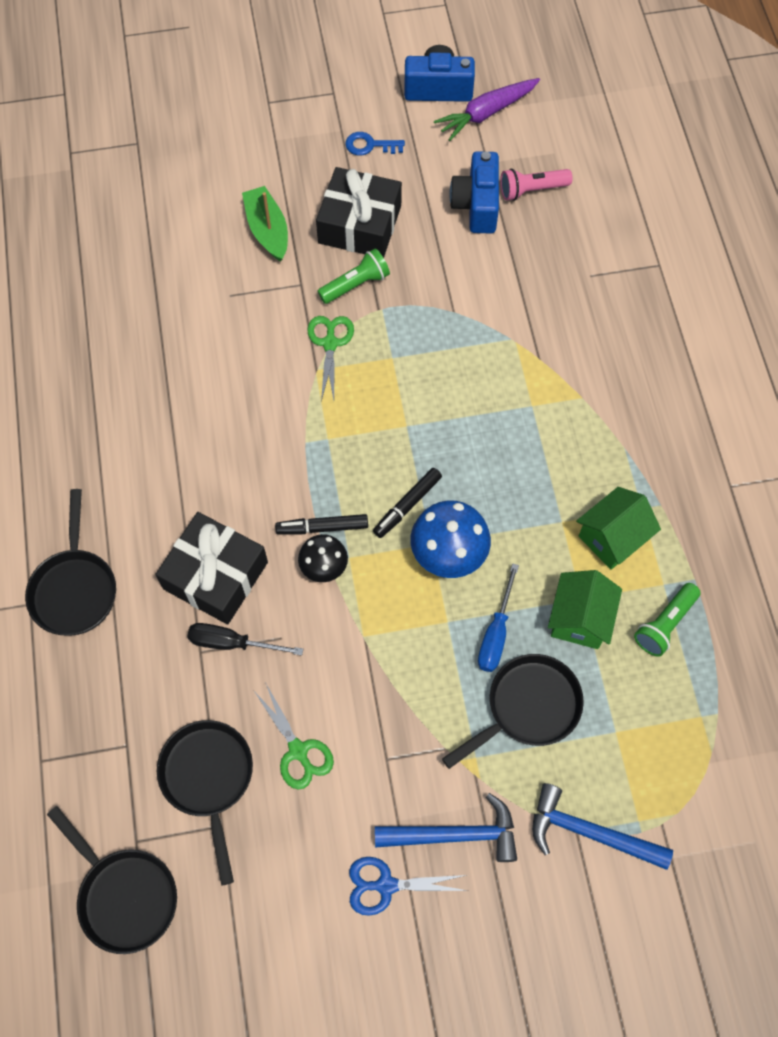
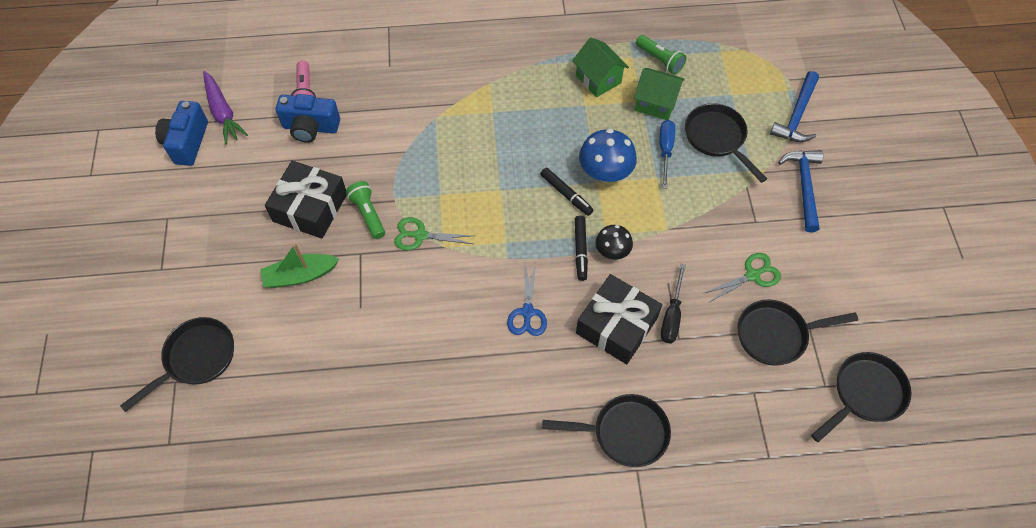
camera: 85 degrees left, 5 degrees down
(163, 155) = (196, 358): none -> black pan
(370, 145) = (232, 195): blue key -> none
(386, 885) = (840, 228): blue scissors -> blue scissors (527, 312)
(496, 633) = (665, 150): blue screwdriver -> blue screwdriver turned 105 degrees counterclockwise

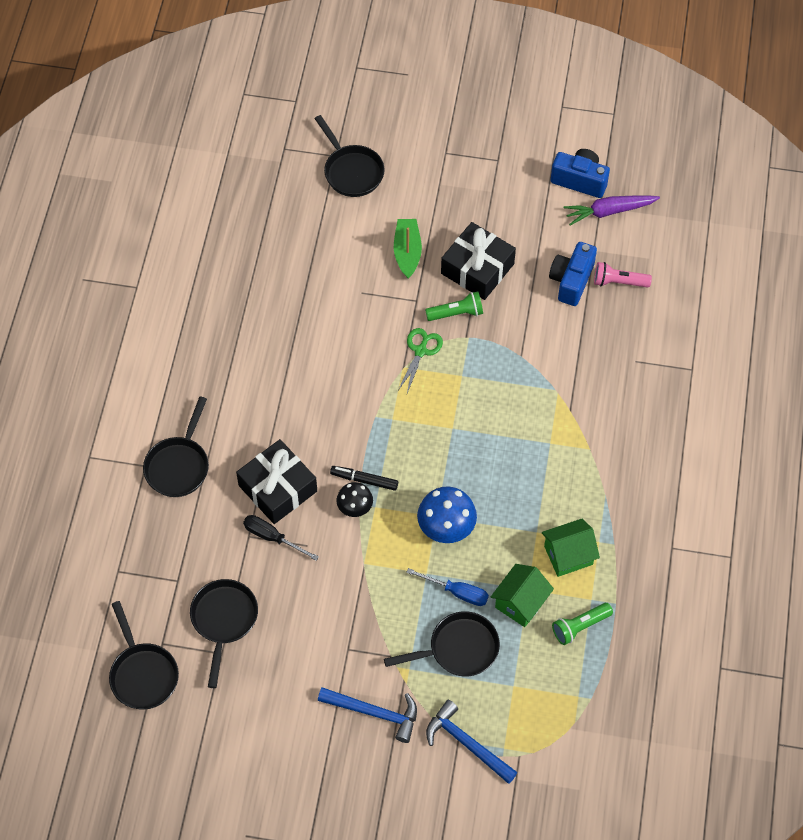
camera: 105 degrees right, 0 degrees up
(527, 312) = (314, 420): blue scissors -> none
(566, 194) = (430, 484): black marker -> none
(752, 275) = (290, 623): green scissors -> none

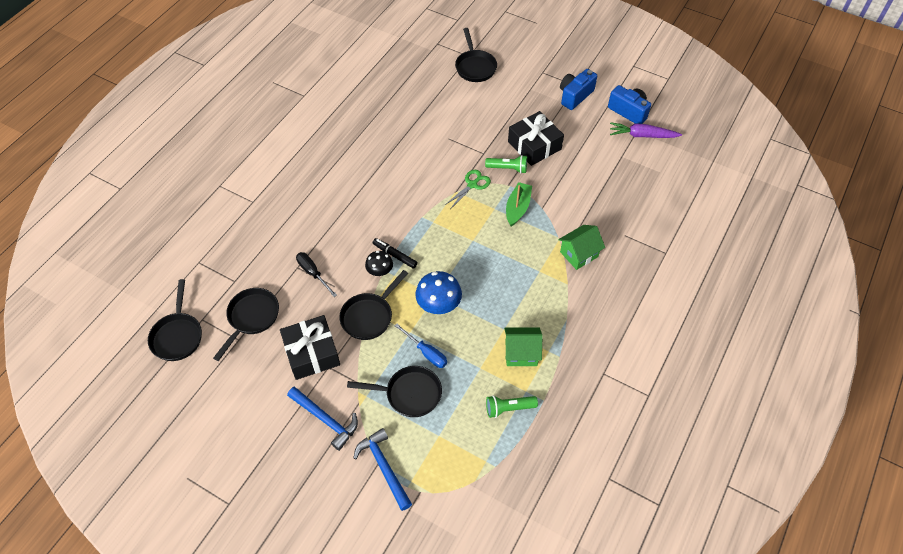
camera: 20 degrees right, 5 degrees down
(179, 466) = (274, 208): black pan -> black pan (369, 316)
(278, 488) = (333, 242): black gift -> black gift (312, 353)
(407, 252) = (490, 123): green boat -> green boat (517, 208)
(520, 602) = (470, 375): green house -> green house (579, 254)
(571, 281) = (598, 171): blue camera -> blue camera (575, 96)
(618, 282) = (632, 181): pink flashlight -> none

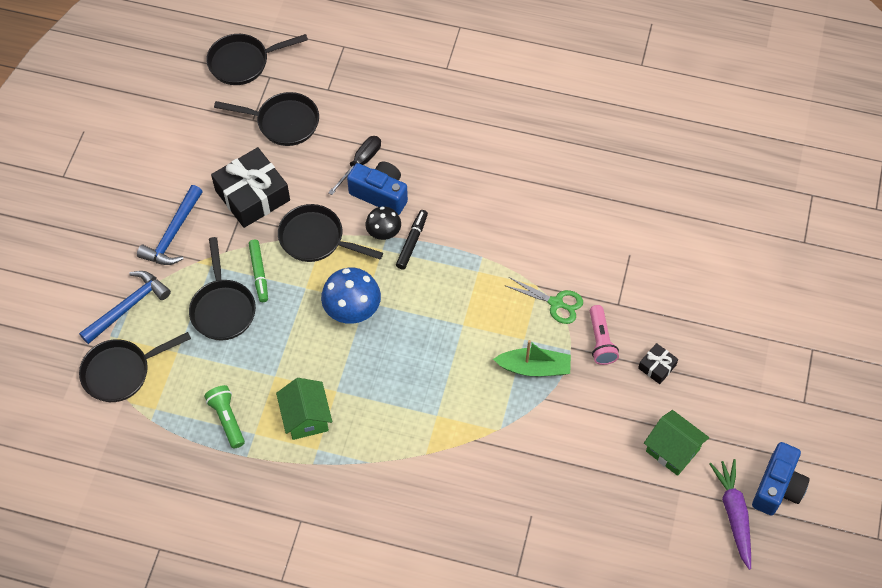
camera: 75 degrees right, 5 degrees up
(386, 362) = (259, 273): none -> green marker
(426, 353) = (281, 312): blue screwdriver -> none
(475, 67) = (784, 255): black pan -> black pan (121, 372)
(508, 168) = (600, 341): green flashlight -> pink flashlight
(534, 145) = (657, 367): black gift -> black gift, size x0.47
(575, 96) = (780, 404): blue camera -> blue camera (380, 194)
(579, 254) = (479, 460): green house -> green house (672, 450)

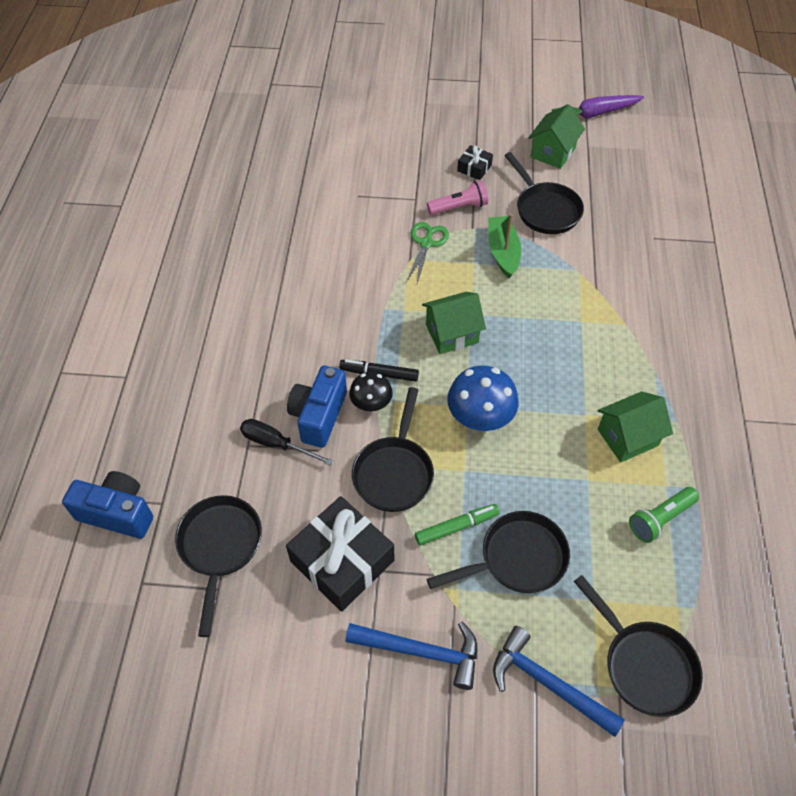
camera: 100 degrees left, 5 degrees down
(243, 62) = (115, 625): black pan -> black pan (545, 210)
(443, 305) = (452, 334): none -> green house
(777, 487) = (561, 92): blue camera -> blue camera (117, 513)

